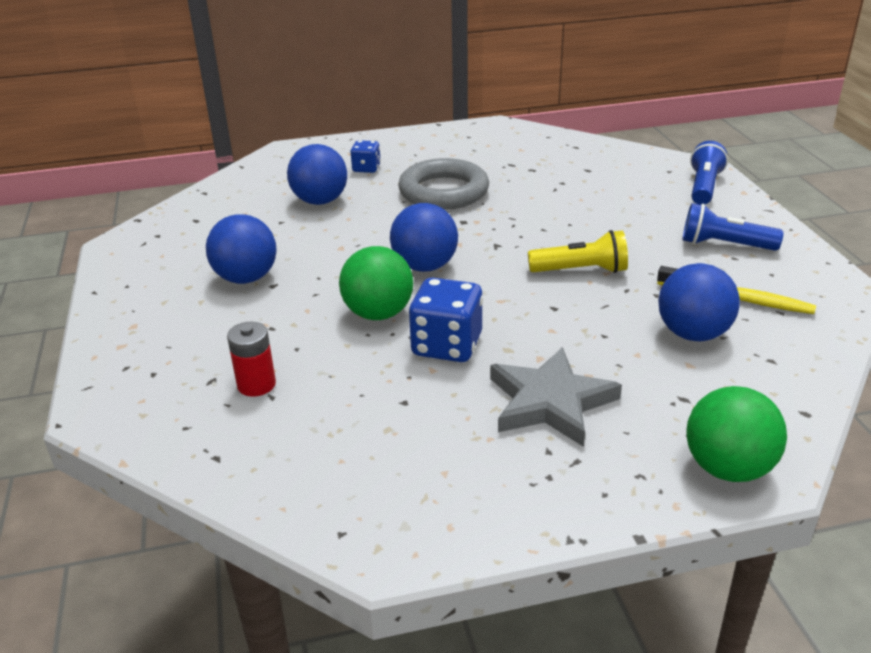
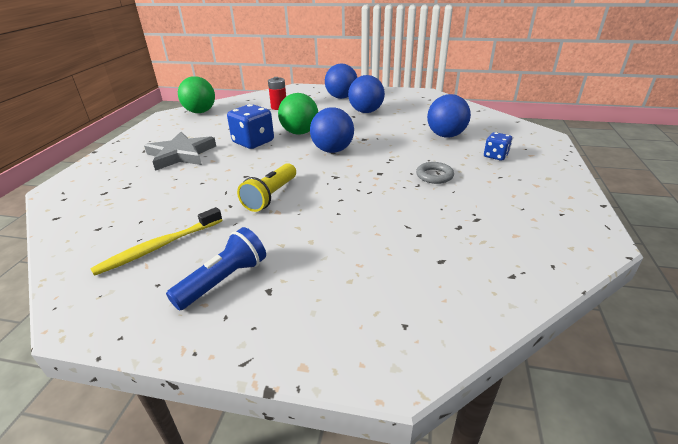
camera: 115 degrees right, 0 degrees up
(443, 192) = (434, 176): grey ring -> grey ring, size x0.49
(693, 334) = (159, 211): blue ball -> blue ball (341, 97)
(704, 187) = (341, 333): blue flashlight -> none
(727, 468) = (78, 180): green ball -> green ball (200, 112)

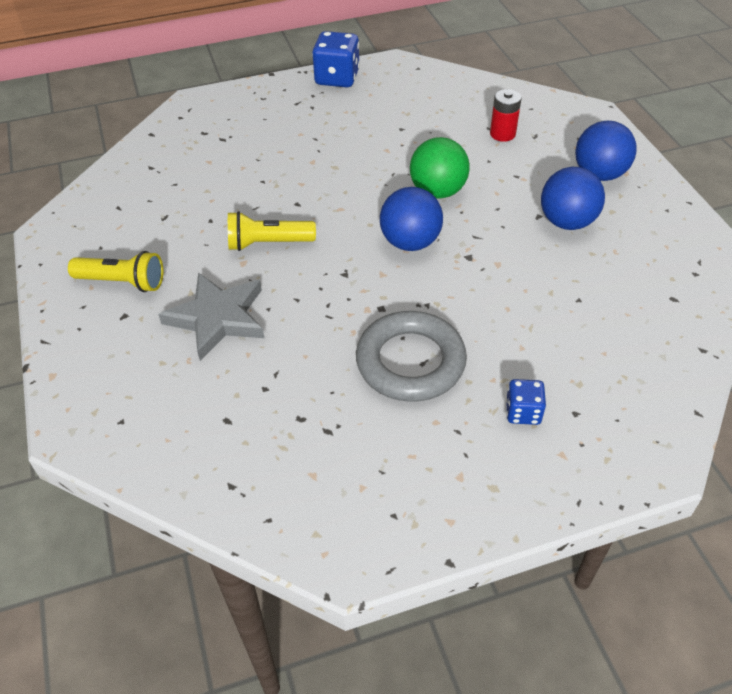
camera: 60 degrees right, 15 degrees up
(160, 246) = (146, 218): yellow toothbrush -> none
(181, 154) = (308, 132): grey star -> grey star (217, 318)
(200, 112) = (425, 80): green ball -> none
(224, 280) = (122, 282): blue flashlight -> yellow flashlight
(253, 142) = (379, 167): blue dice -> blue dice (337, 78)
(434, 176) = (410, 362): grey ring -> grey ring, size x2.05
(446, 135) = (552, 337): blue ball -> none

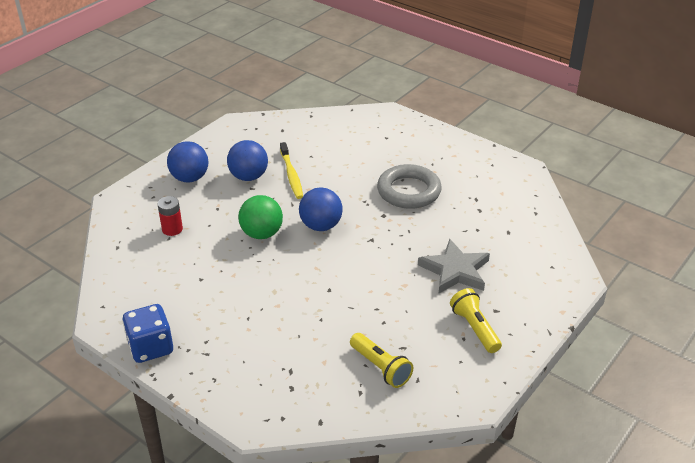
camera: 125 degrees left, 10 degrees down
(268, 243) = (378, 283): yellow flashlight -> yellow flashlight (380, 368)
(523, 412) = (402, 150): blue dice -> none
(543, 261) = (291, 175): none -> yellow toothbrush

